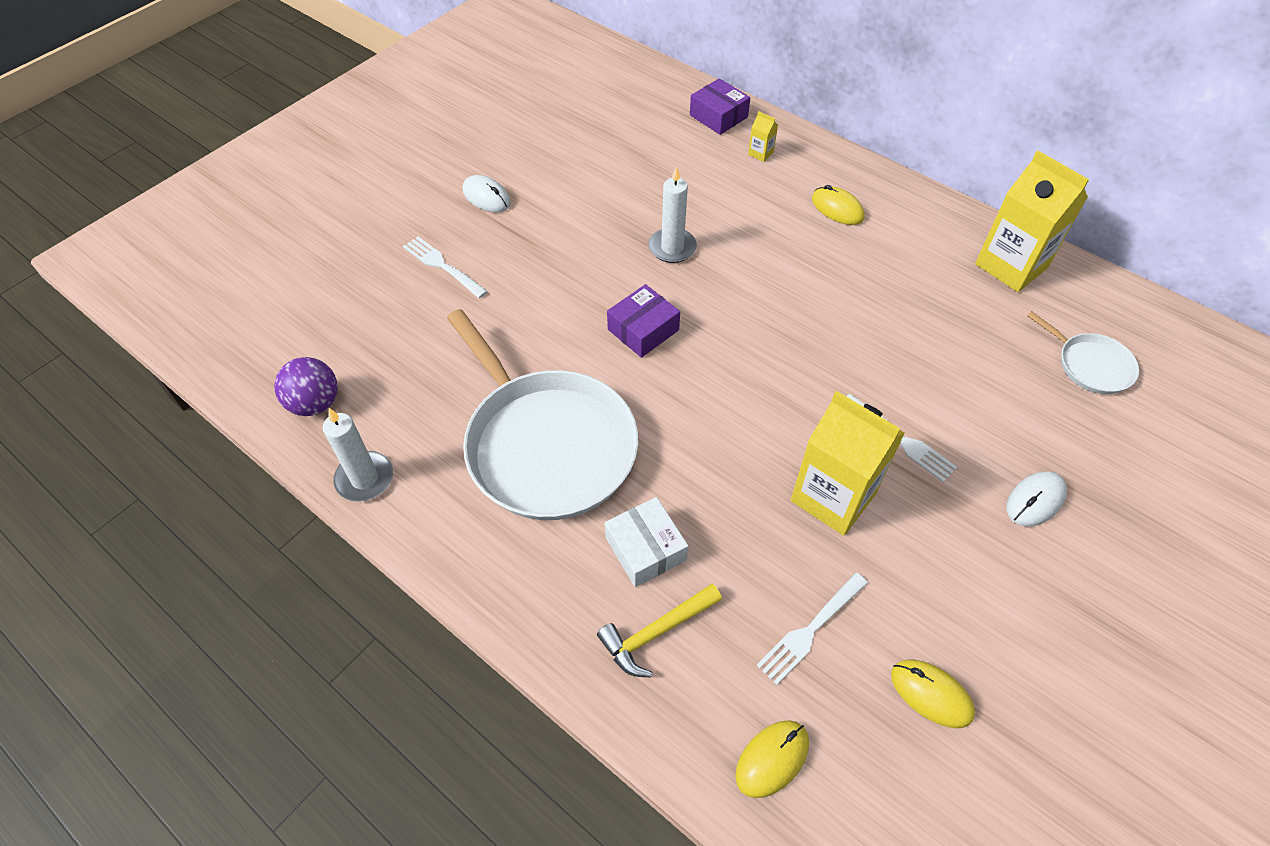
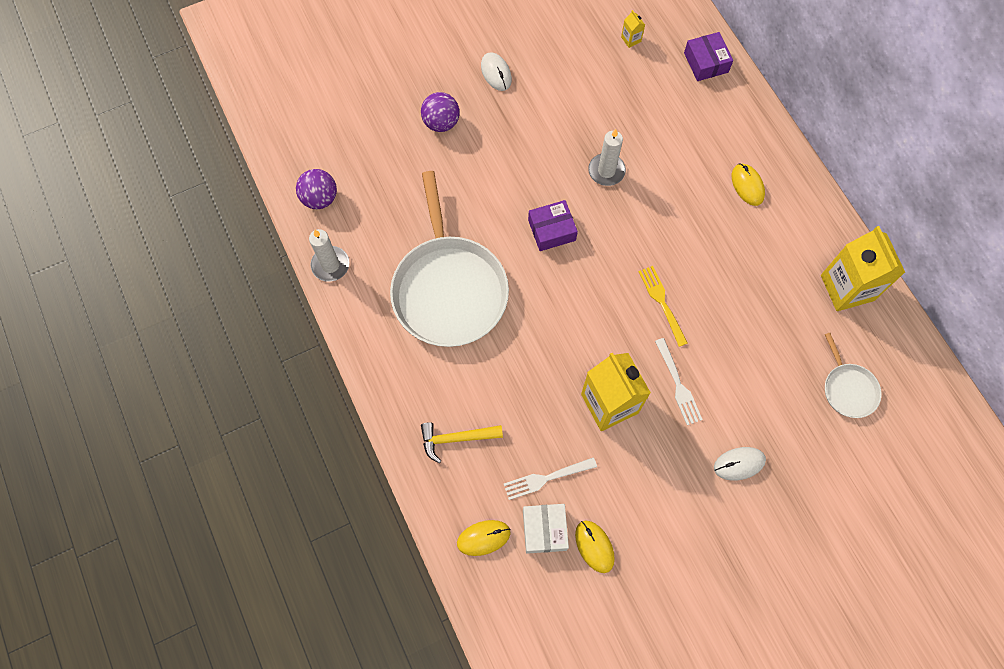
camera: 25 degrees right, 15 degrees up
(443, 266) = (441, 122): white fork -> purple ball
(645, 549) = (475, 385): white box -> white box (544, 530)
(760, 153) = (718, 111): yellow carton -> yellow carton (631, 39)
(823, 358) = (662, 303): none -> yellow fork

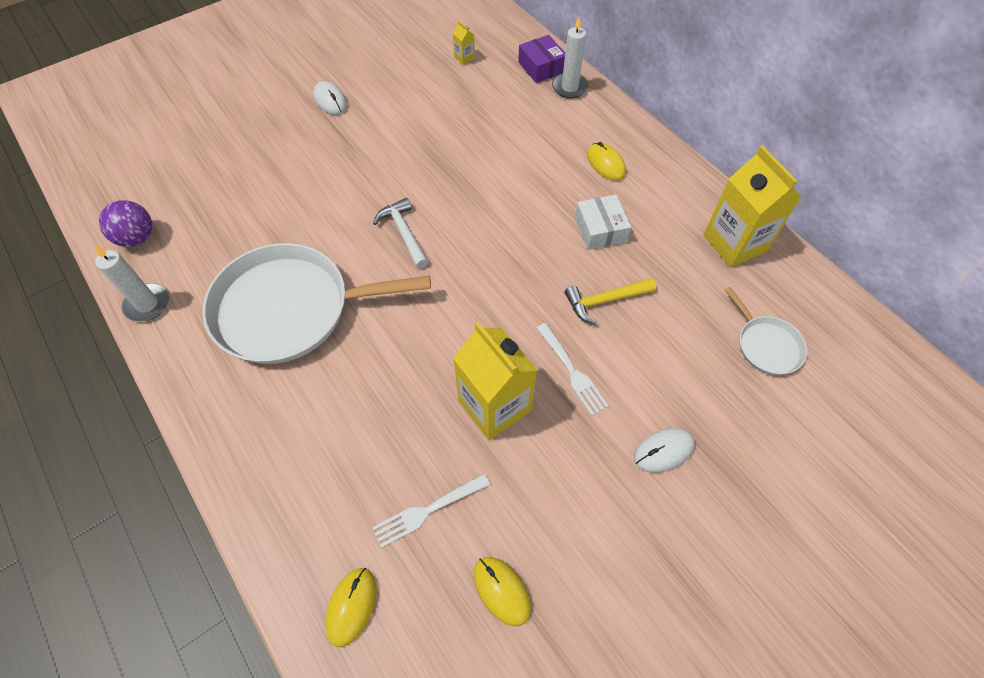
camera: 10 degrees left, 10 degrees down
(441, 122) = (274, 150): purple ball -> none
(449, 289) = (290, 309): white pan -> white pan turned 105 degrees clockwise
(456, 439) = (307, 480): yellow hammer -> yellow hammer (604, 301)
(483, 538) = (351, 606): yellow mouse -> yellow mouse turned 45 degrees counterclockwise
(544, 530) = (432, 580): white box -> white box (600, 229)
(552, 230) = (404, 233): purple box -> white hammer
(606, 171) = (456, 170): white candle -> white candle (569, 87)
(662, 303) = (538, 287): yellow fork -> none

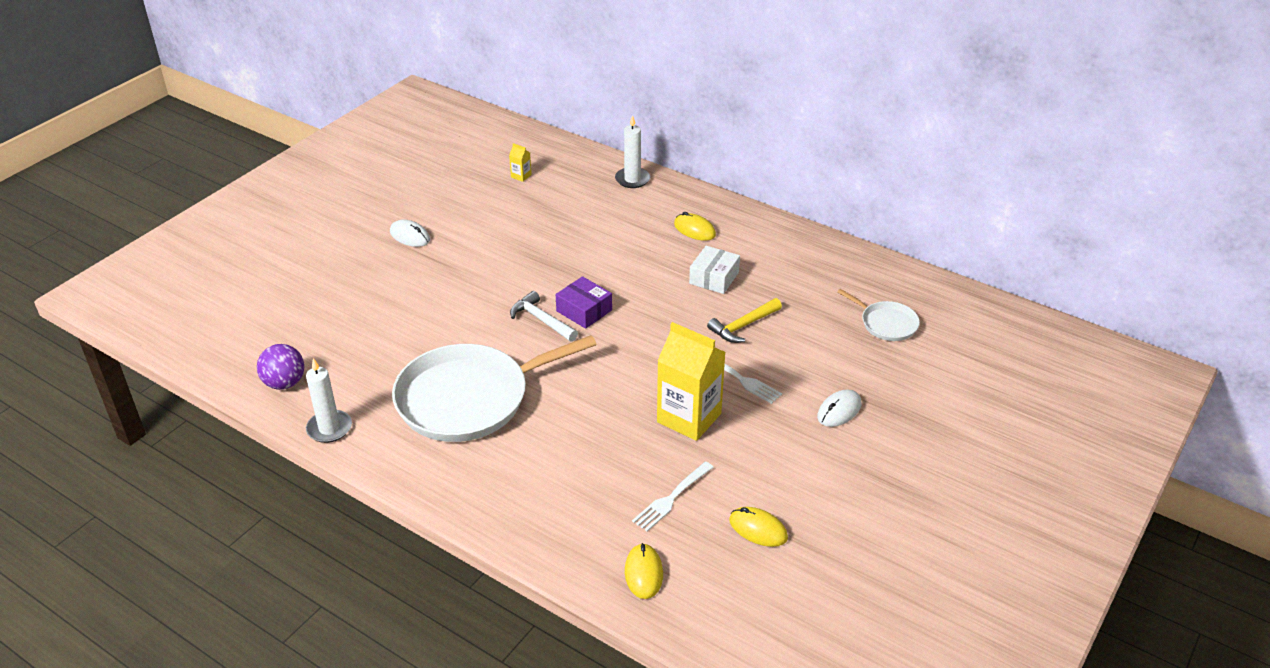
camera: 20 degrees left, 20 degrees down
(541, 67) = (598, 169): purple box -> purple box (584, 311)
(600, 229) = (714, 278): white box -> white box turned 60 degrees clockwise
(734, 243) = (830, 262): yellow carton -> none

